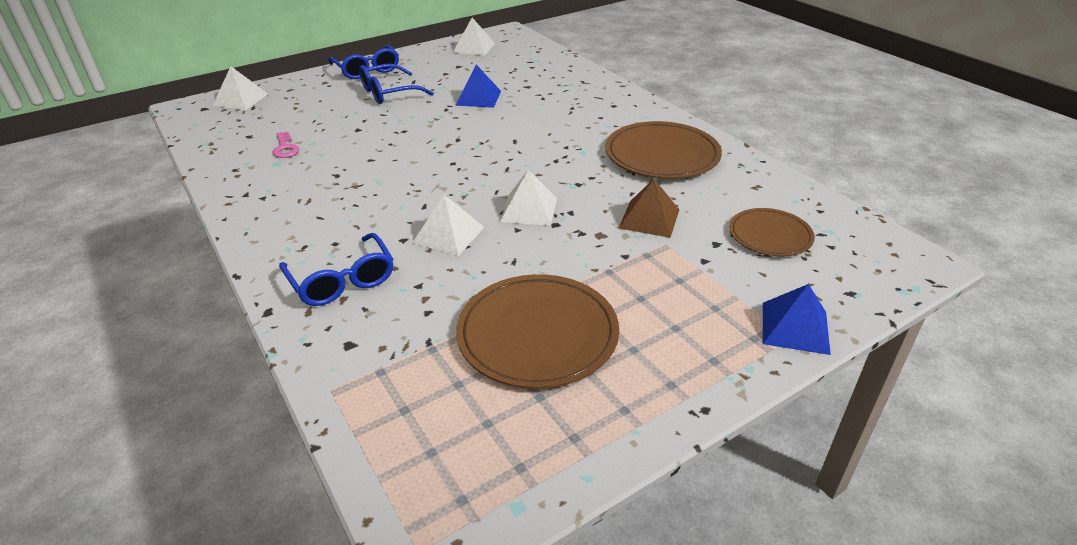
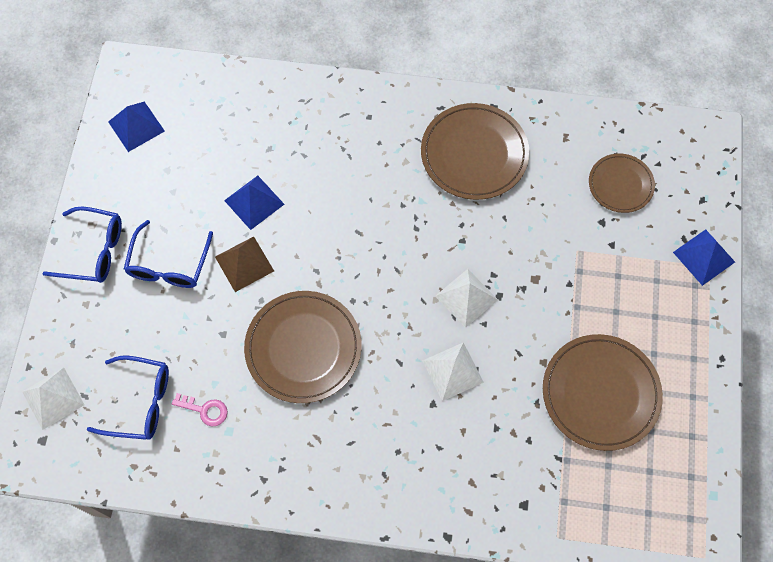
camera: 50 degrees left, 30 degrees up
(342, 280) = (450, 472): blue glasses -> blue glasses (140, 402)
(384, 161) = (303, 348): none -> brown plate
(474, 47) = (136, 126): white pyramid -> blue pyramid
(649, 218) = (543, 234): brown pyramid -> brown pyramid (244, 264)

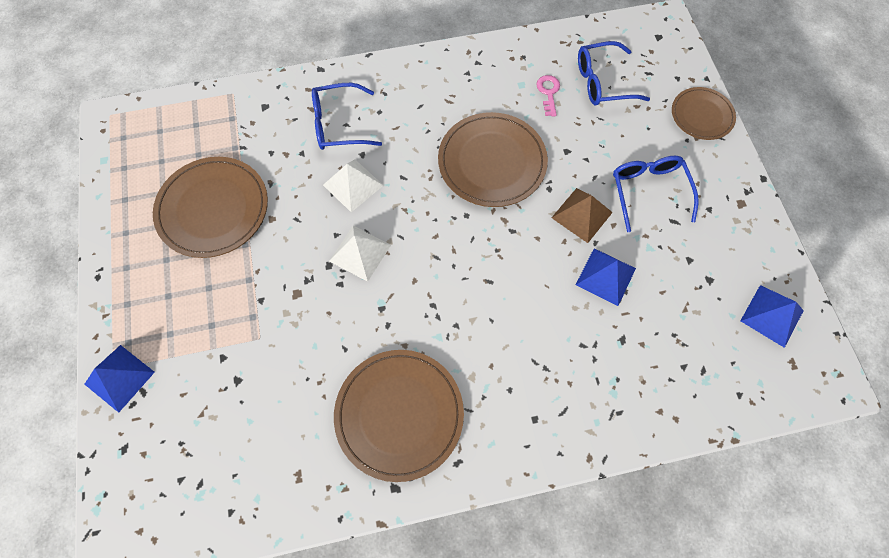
camera: 160 degrees right, 0 degrees up
(53, 398) = (671, 64): white pyramid -> none
(94, 251) = (722, 181): blue glasses -> blue glasses (339, 124)
(205, 410) = (548, 92): pink key -> pink key turned 90 degrees clockwise
(620, 184) = (222, 435): brown plate -> brown plate (701, 115)

